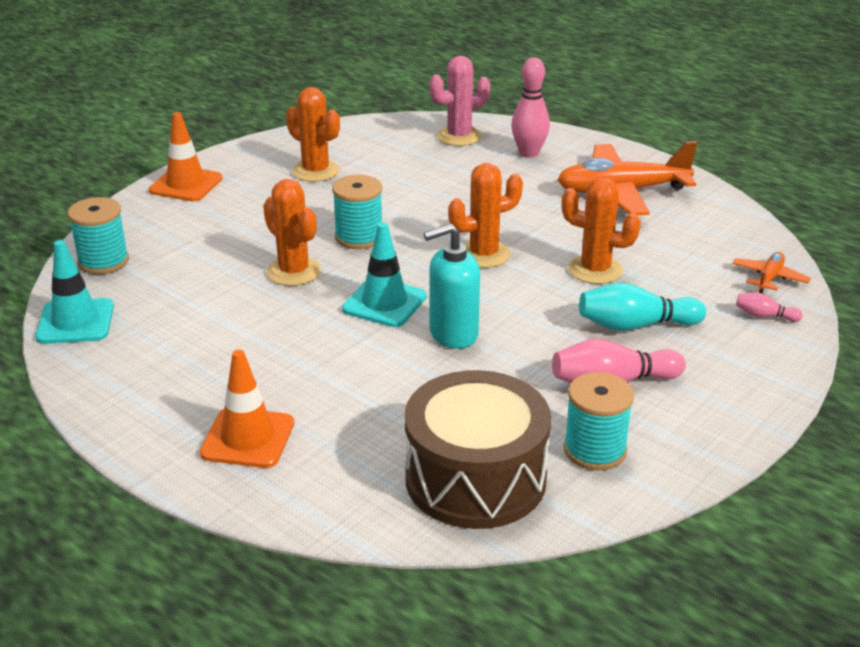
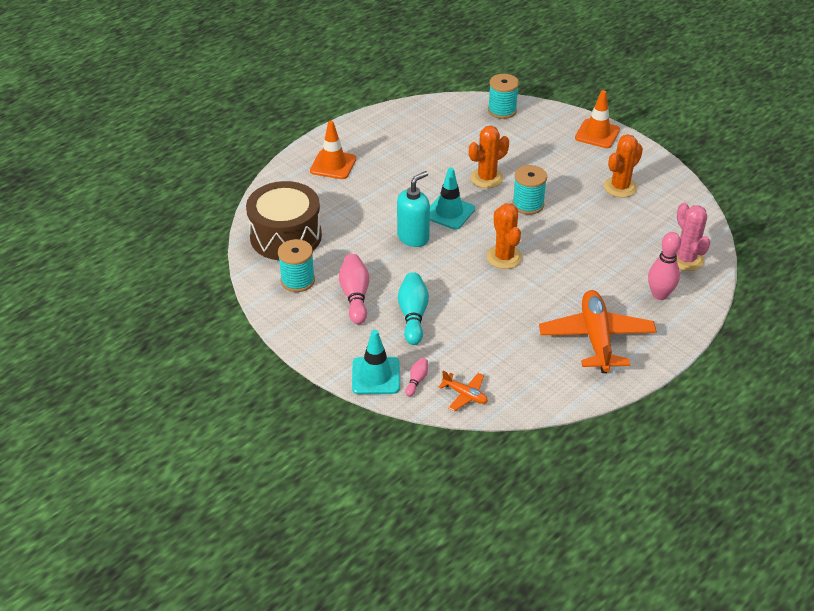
camera: 95 degrees right, 10 degrees up
(75, 322) = (441, 107): turquoise traffic cone -> turquoise traffic cone (376, 376)
(453, 334) = (413, 237): turquoise soap dispenser -> turquoise soap dispenser turned 60 degrees clockwise
(595, 270) = (481, 307): orange cactus -> none

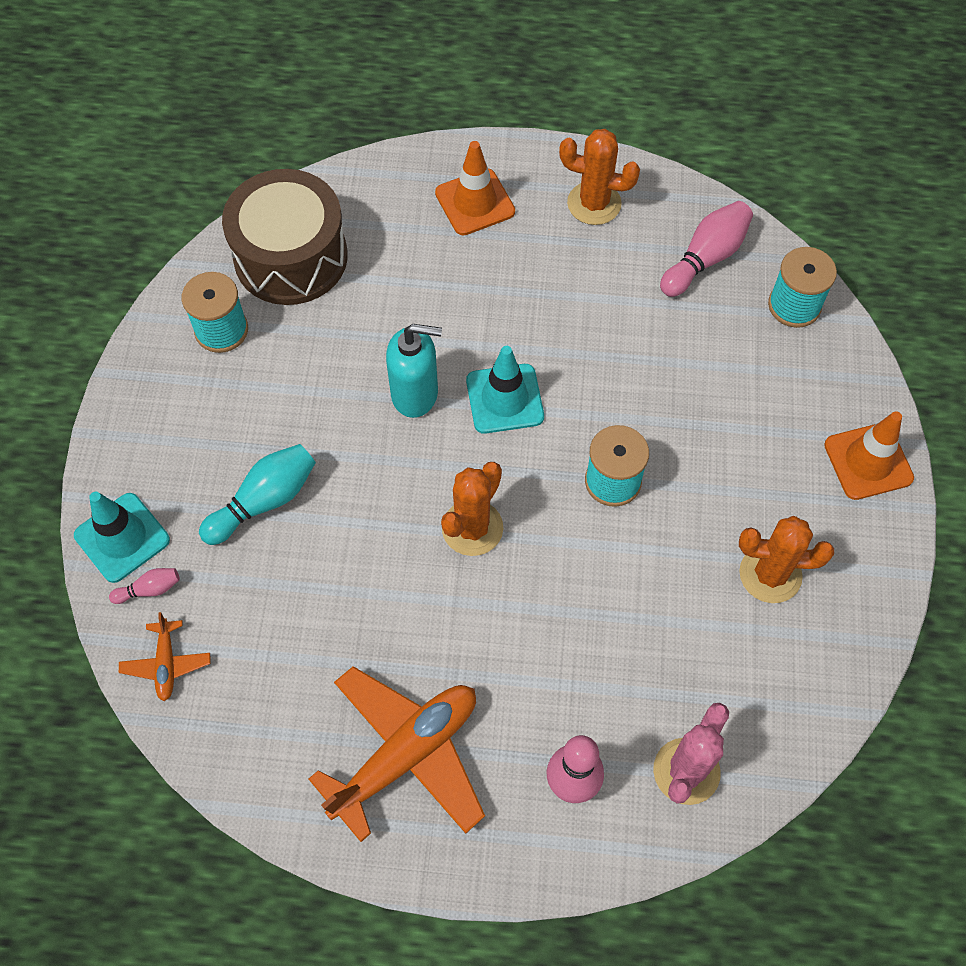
camera: 50 degrees right, 20 degrees up
(355, 296) = (246, 411): pink bowling pin -> pink bowling pin (705, 258)
(487, 178) = (621, 392): orange cactus -> orange cactus (594, 203)

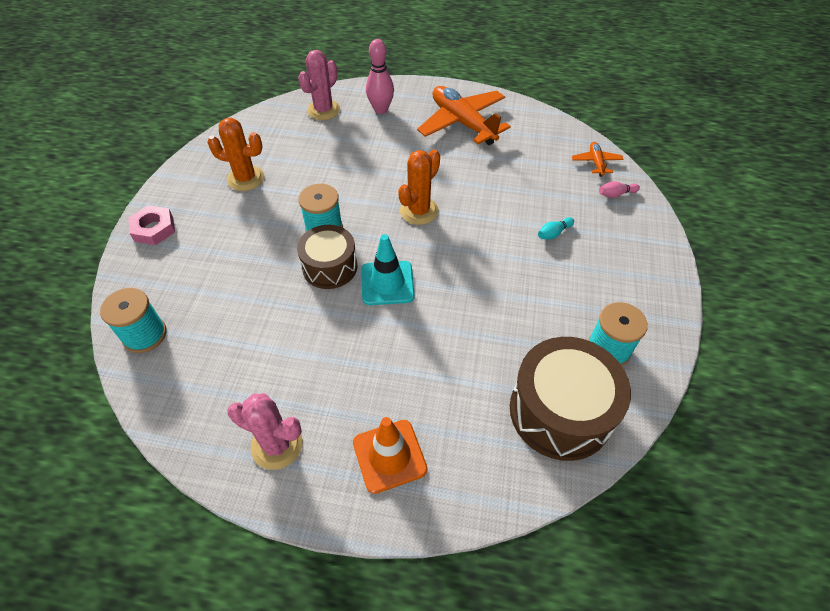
camera: 175 degrees left, 10 degrees down
(122, 537) = (641, 220): turquoise traffic cone -> none
(264, 501) = (553, 233): turquoise bowling pin -> turquoise bowling pin, size x0.52
(406, 755) = (462, 123): orange plane -> orange plane turned 90 degrees clockwise
(415, 394) = (452, 291): turquoise soap dispenser -> none
(589, 418) = (330, 267): none -> brown drum
(594, 203) = (277, 445): orange cactus -> pink cactus
(705, 258) = (197, 381): pink bowling pin -> none
(868, 461) = (154, 229): orange traffic cone -> pink nut

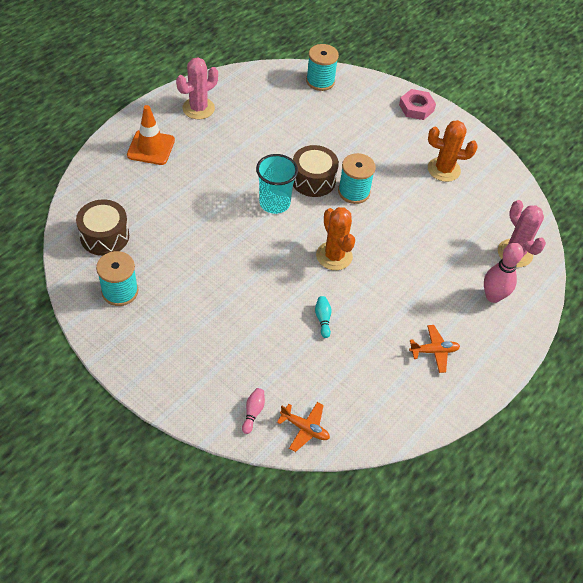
camera: 115 degrees right, 0 degrees up
(246, 178) = (443, 169): orange cactus -> orange cactus turned 60 degrees clockwise
(387, 283) = (274, 203): turquoise traffic cone -> turquoise cup
(462, 123) = (434, 351): orange plane -> orange plane, size x0.47
(553, 233) = (244, 331): turquoise bowling pin -> turquoise bowling pin (323, 319)
(560, 411) = (104, 236): brown drum -> brown drum, size x0.64

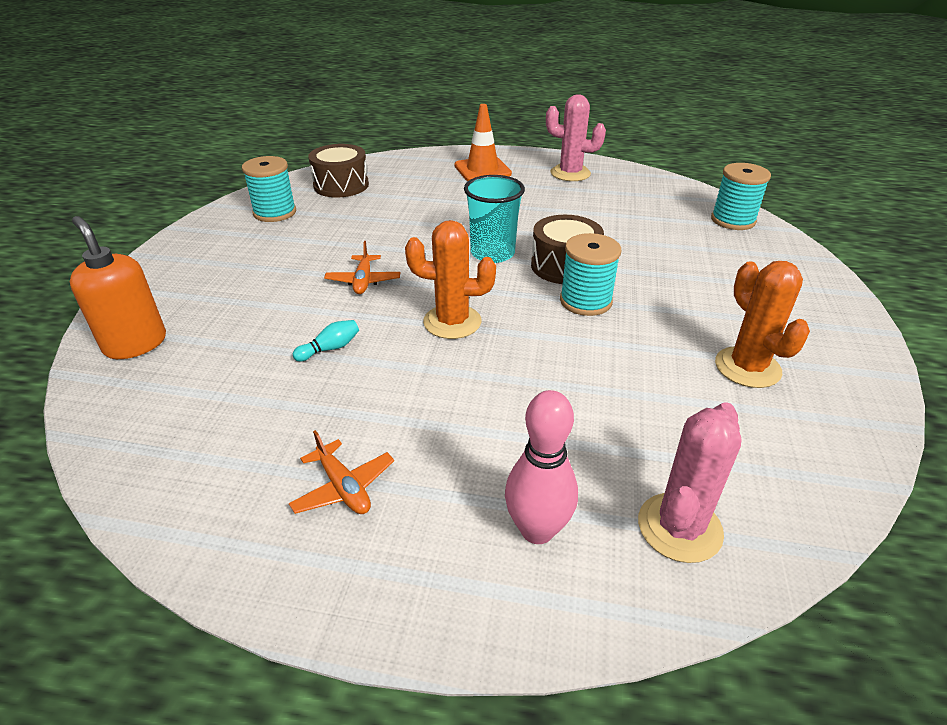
camera: 65 degrees right, 15 degrees down
(253, 412) = (135, 344): pink bowling pin -> orange soap dispenser
(305, 428) = (120, 395): orange plane -> orange plane (363, 281)
(334, 256) = (452, 322): orange cactus -> orange cactus turned 60 degrees clockwise
(416, 108) = (824, 301): pink nut -> none

